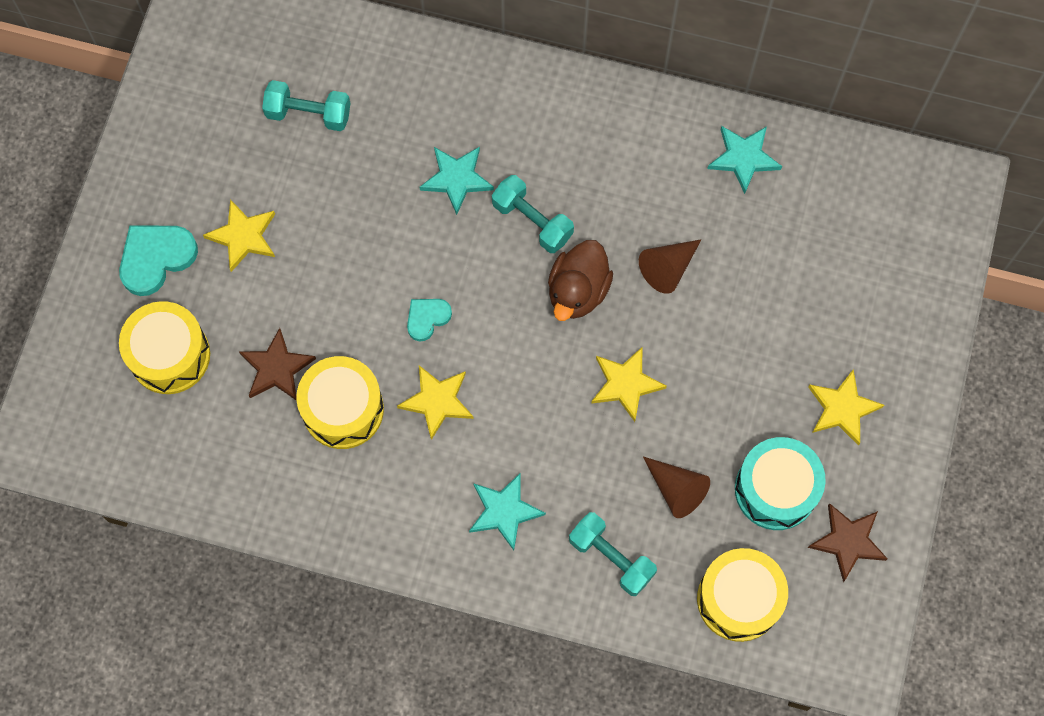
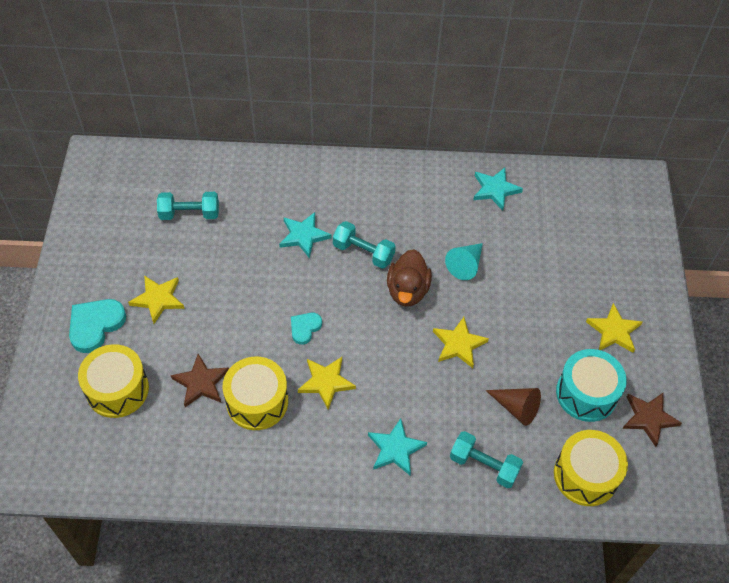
camera: 15 degrees left, 15 degrees down
(668, 268) = (465, 265): brown cone -> turquoise cone

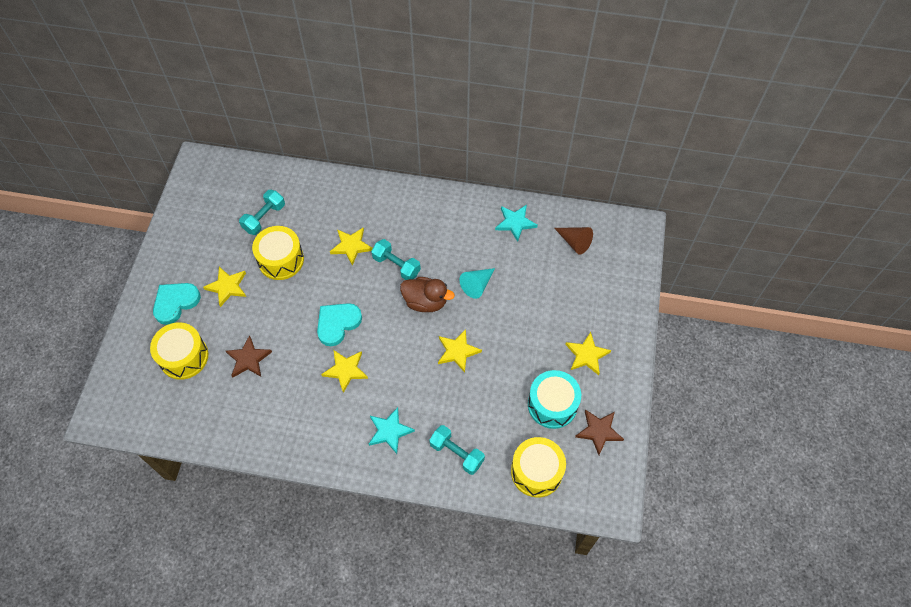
camera: 10 degrees right, 5 degrees up
(189, 214) = (264, 218): turquoise dumbbell -> turquoise dumbbell turned 60 degrees counterclockwise
(257, 401) = (289, 379): yellow drum -> yellow drum (281, 260)
(303, 236) = (351, 246): turquoise star -> yellow star
(305, 328) = (337, 324): turquoise heart -> turquoise heart, size x1.69
(407, 290) = (425, 302): brown duck -> brown duck turned 90 degrees counterclockwise
(516, 408) = (493, 410): brown cone -> brown cone (574, 242)

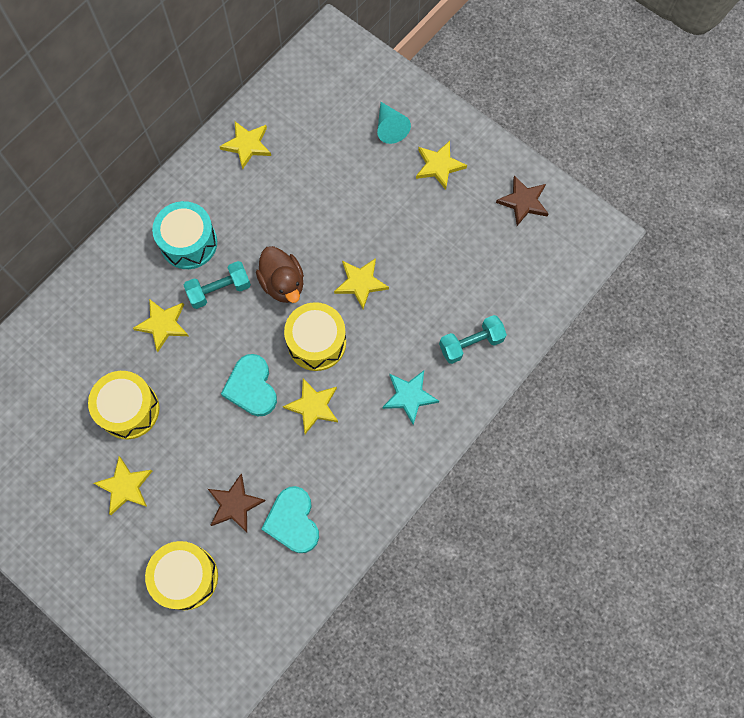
camera: 60 degrees left, 10 degrees up
(175, 303) = (107, 556): turquoise heart -> turquoise heart (293, 521)
(264, 218) = (59, 402): turquoise dumbbell -> none
(425, 302) = (283, 284): brown duck -> brown duck turned 105 degrees clockwise
(477, 285) = (296, 223): turquoise cone -> turquoise cone (390, 128)
(515, 223) = (247, 145): turquoise star -> yellow star
(536, 471) = (531, 280): yellow drum -> yellow drum (316, 342)
(552, 404) = (472, 227): turquoise drum -> turquoise drum (188, 243)
(574, 242) = (308, 103): brown cone -> none

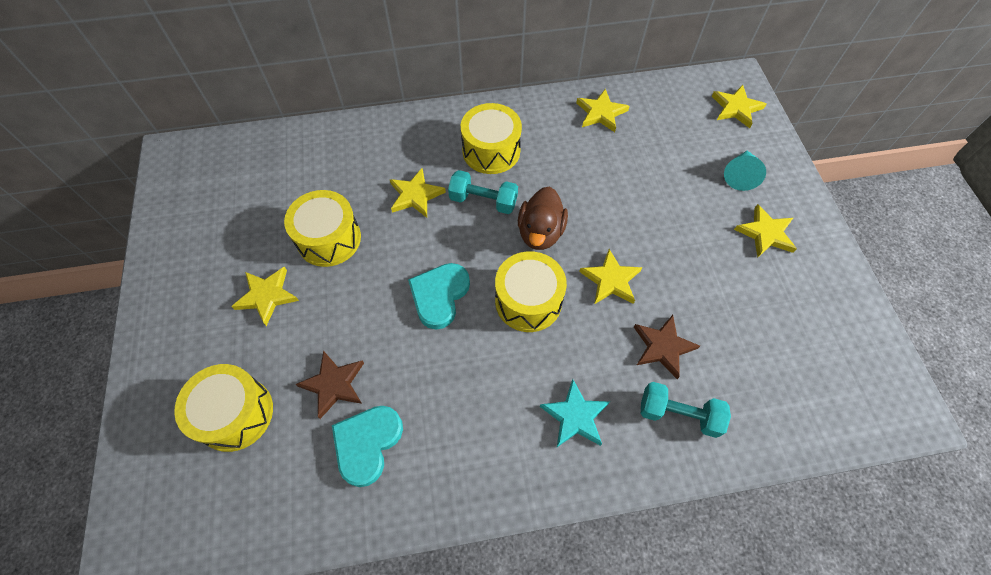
camera: 40 degrees right, 10 degrees down
(188, 243) = (491, 151): turquoise drum -> yellow drum
(313, 406) = (477, 353): yellow star -> yellow star (736, 108)
(523, 202) = (834, 320): brown star -> brown star (663, 347)

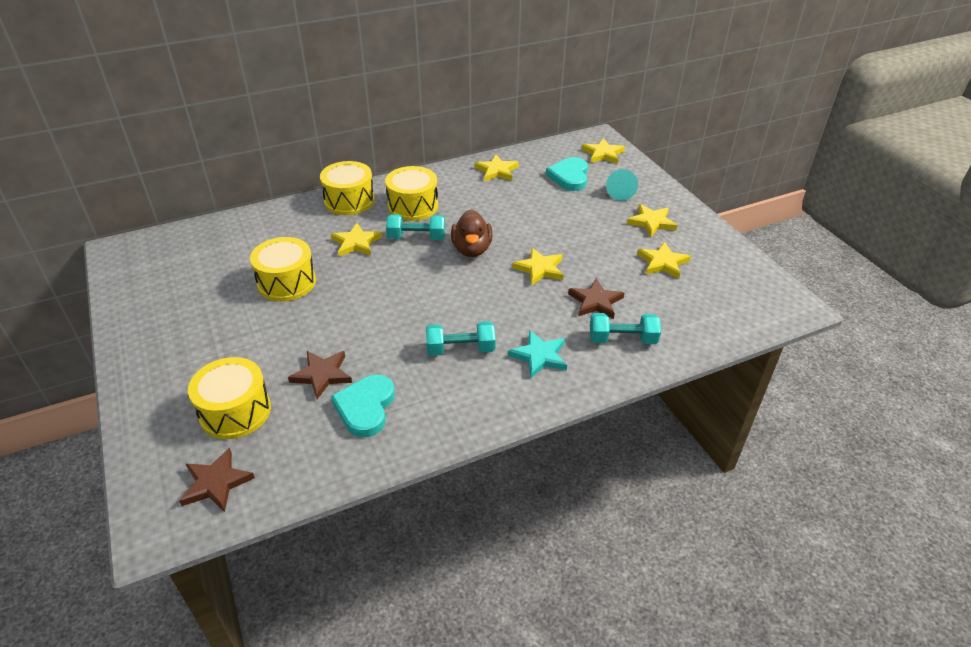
camera: 15 degrees left, 20 degrees down
(195, 509) = (216, 483): none -> brown star
(267, 296) = (240, 328): yellow star -> yellow star (663, 263)
(439, 296) = (398, 302): turquoise heart -> turquoise heart (569, 177)
(489, 383) = (460, 349): none -> turquoise dumbbell
(528, 301) = (476, 293): yellow drum -> yellow drum (349, 201)

